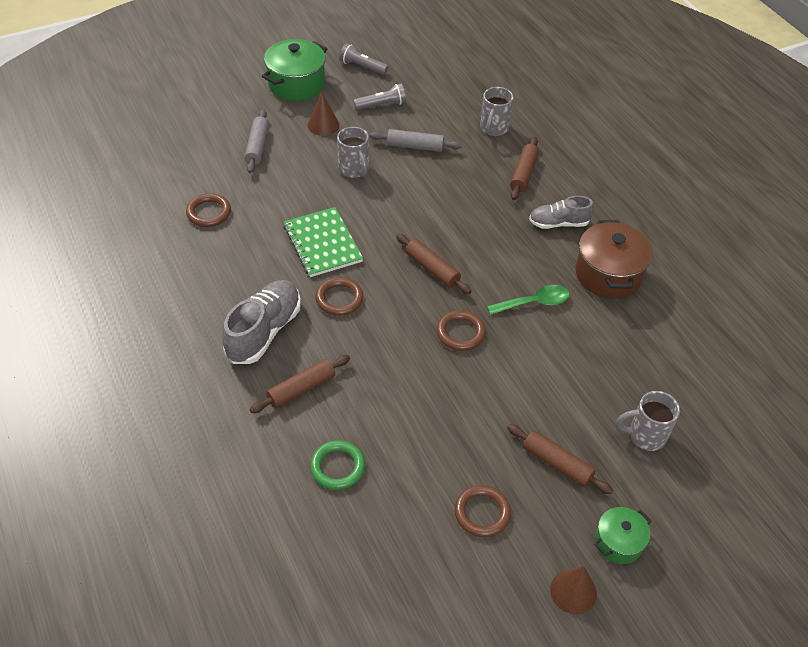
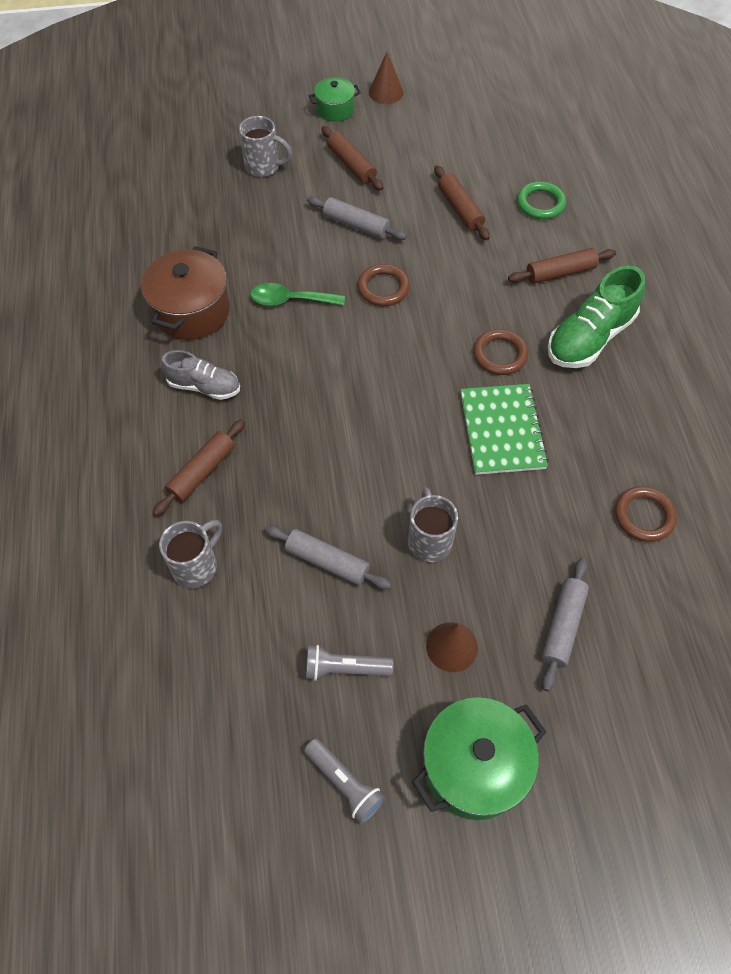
camera: 160 degrees left, 10 degrees up
(264, 331) = (589, 338): grey shoe -> green shoe
(432, 269) = (382, 365): brown rolling pin -> brown rolling pin (460, 209)
(482, 513) = (430, 148): brown ring -> none
(515, 390) = (356, 225): none -> grey rolling pin

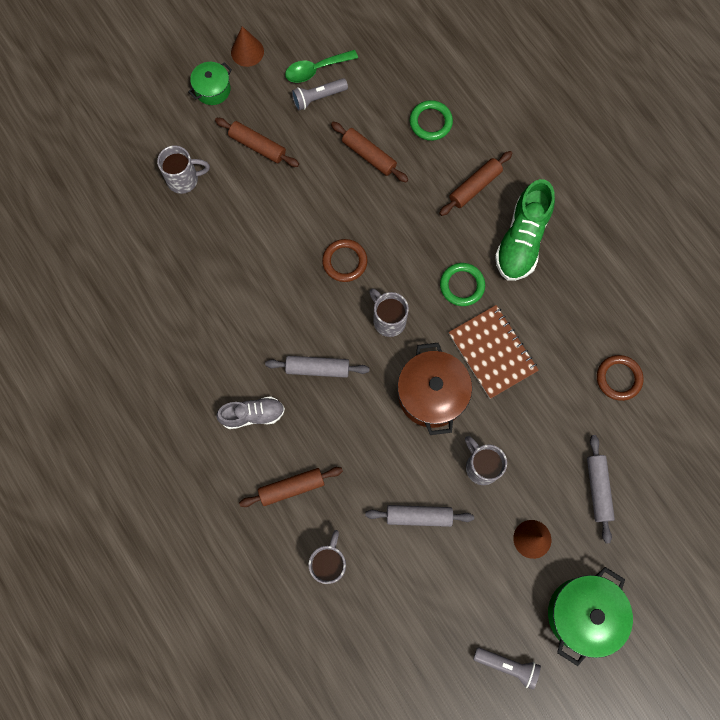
camera: 25 degrees left, 15 degrees up
(192, 311) = (204, 351): brown pot -> brown pot (431, 394)
(202, 472) = (291, 488): brown rolling pin -> brown rolling pin turned 60 degrees clockwise
(291, 300) = (277, 305): green spoon -> green spoon (316, 69)
(345, 668) = (469, 588): grey flashlight -> grey flashlight (318, 98)
(356, 225) = (292, 208): grey rolling pin -> grey rolling pin (317, 368)
(400, 356) = (388, 320): none -> grey mug
(499, 355) = (462, 285): brown ring -> green ring
(502, 430) = (492, 352): green notebook -> brown notebook

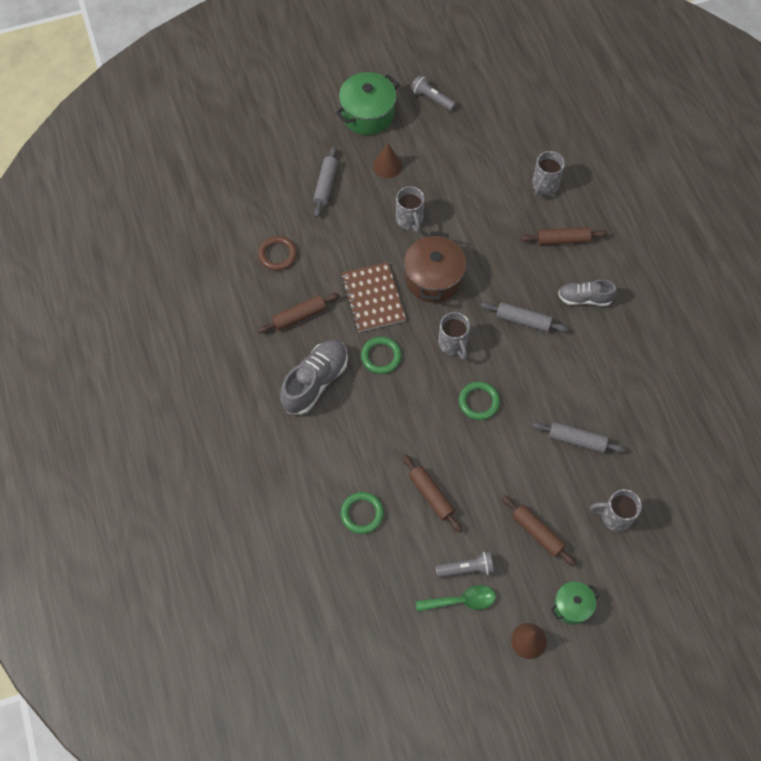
camera: 165 degrees left, 10 degrees down
(344, 261) = (479, 402): brown ring -> green ring
(419, 516) = (468, 199): grey rolling pin -> grey rolling pin (576, 440)
(475, 186) = (340, 440): brown rolling pin -> brown rolling pin (299, 316)
(522, 240) = (315, 382): green shoe -> grey shoe

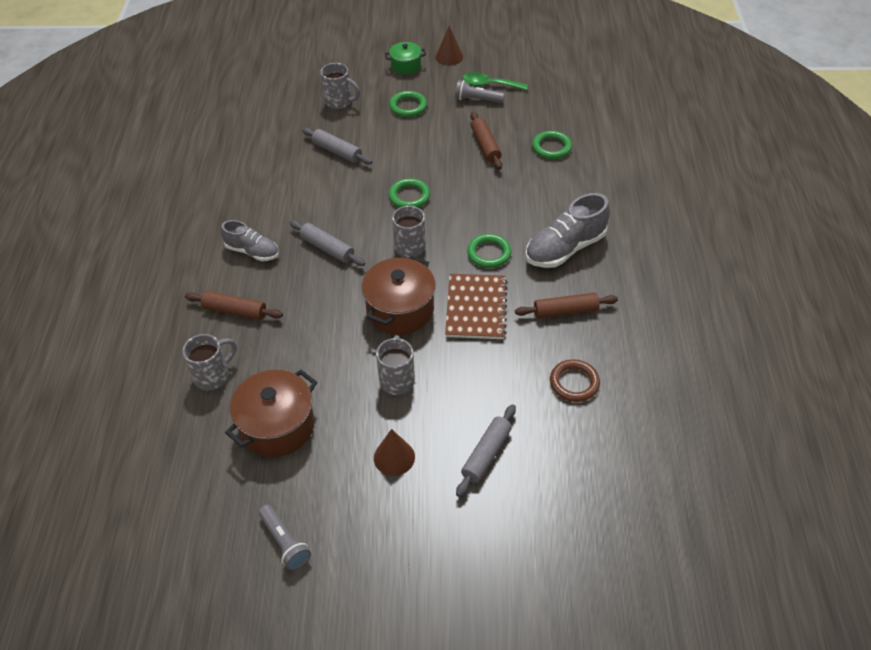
camera: 160 degrees left, 15 degrees down
(368, 114) = (388, 544): green pot -> none
(477, 163) = (277, 426): none -> brown pot
(537, 532) = (408, 106): brown rolling pin -> green ring

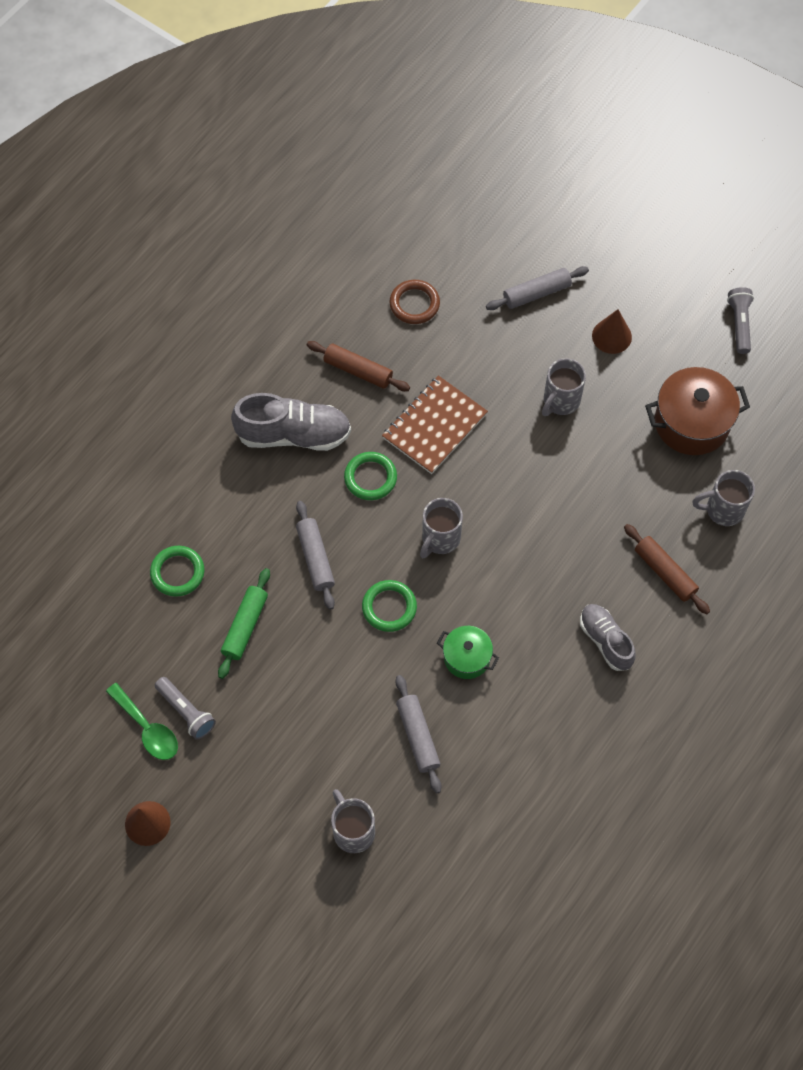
camera: 145 degrees left, 15 degrees up
(327, 248) = (525, 592): grey rolling pin -> grey rolling pin (315, 558)
(400, 310) = (505, 470): brown pot -> none
(406, 66) = (216, 845): green pot -> green pot (467, 657)
(408, 106) = (277, 759): green ring -> none
(485, 145) = (245, 626): brown rolling pin -> green rolling pin

